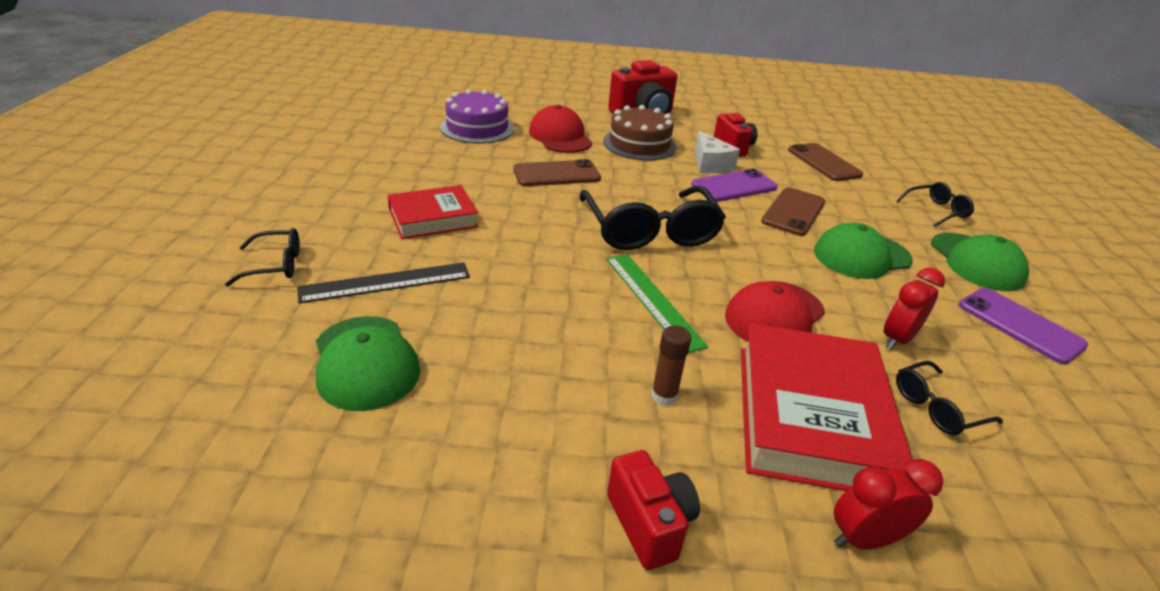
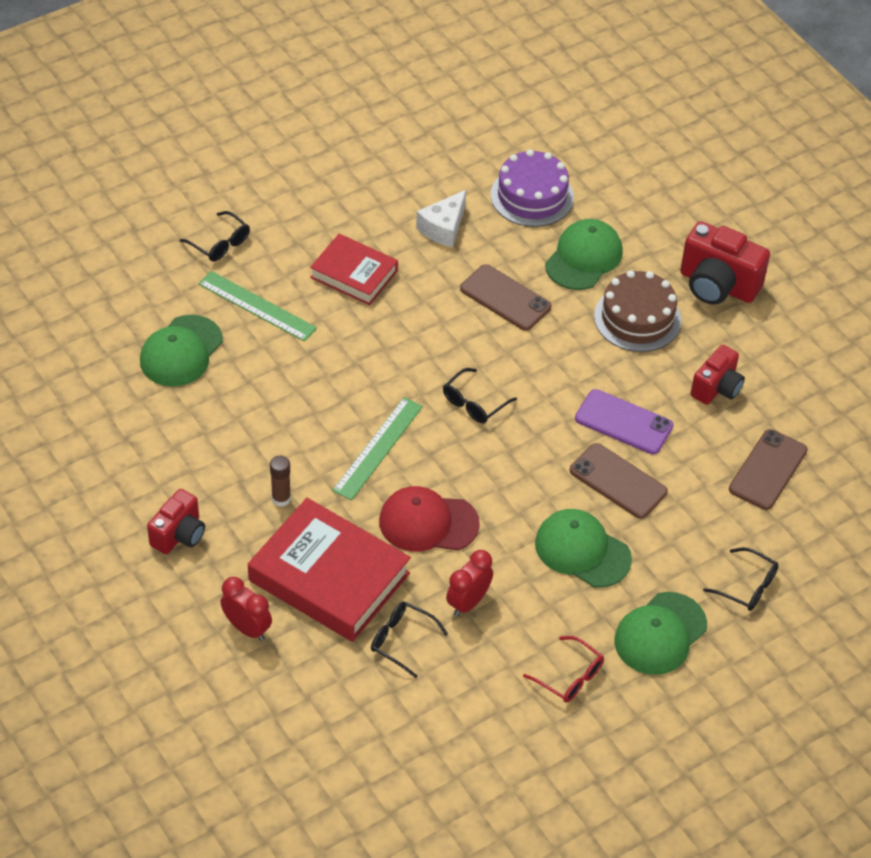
camera: 55 degrees right, 15 degrees up
(386, 282) = (257, 306): black ruler -> green ruler
(560, 136) = (584, 258): red cap -> green cap
(650, 231) = (474, 403): black glasses -> black glasses, size x0.49
(710, 164) = (653, 387): white cheese -> white cheese (443, 228)
(793, 212) = (618, 481): brown phone -> brown phone turned 45 degrees clockwise
(811, 417) = (329, 577): red book -> red book turned 60 degrees clockwise
(897, 339) = (468, 602): red clock -> red clock turned 60 degrees counterclockwise
(1020, 325) = (570, 677): purple phone -> red glasses

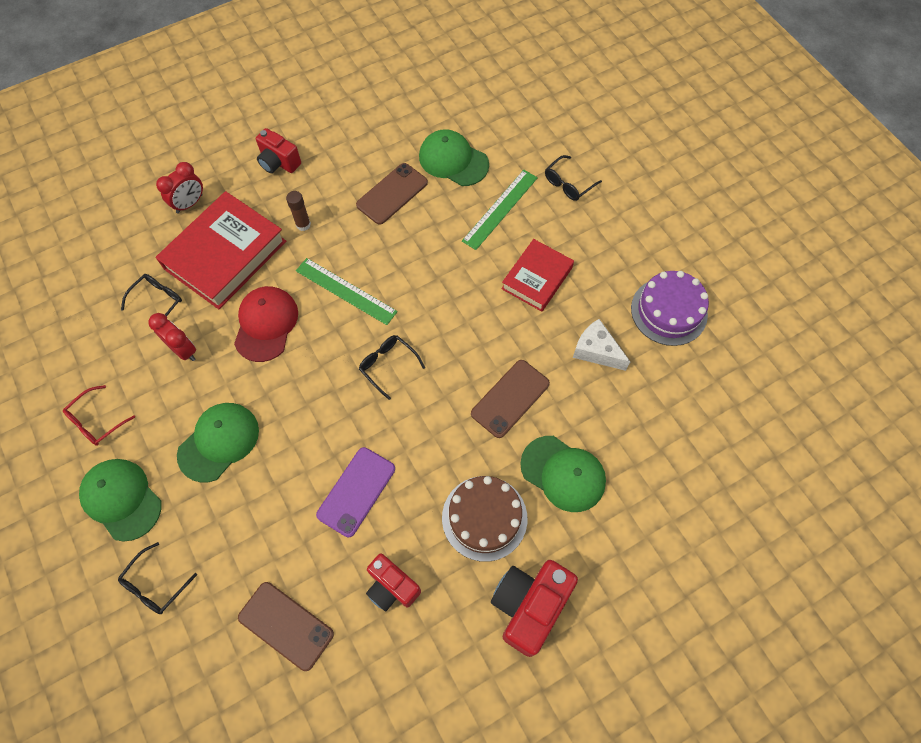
camera: 95 degrees right, 15 degrees up
(532, 196) = (643, 431): purple cake -> purple cake (669, 311)
(618, 481) = (289, 479): brown phone -> brown phone (392, 194)

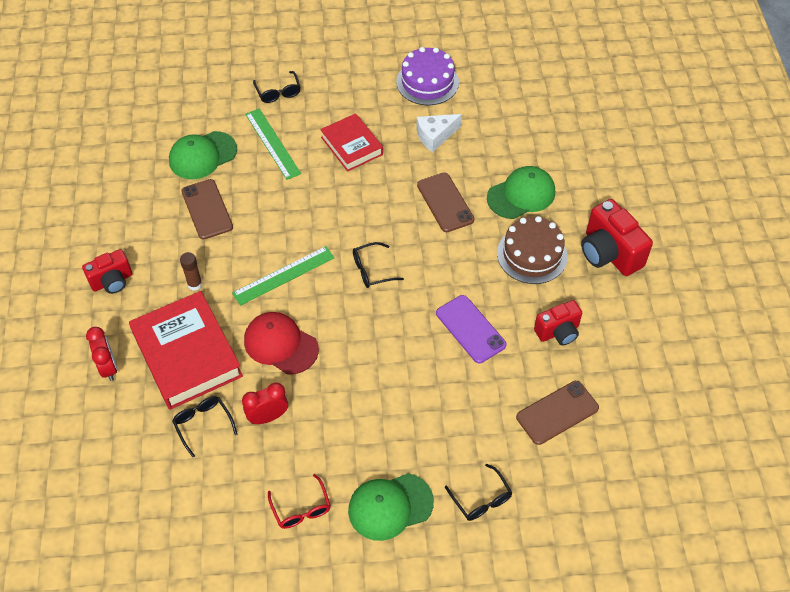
camera: 65 degrees left, 10 degrees down
(219, 442) = (375, 414): green cap -> none

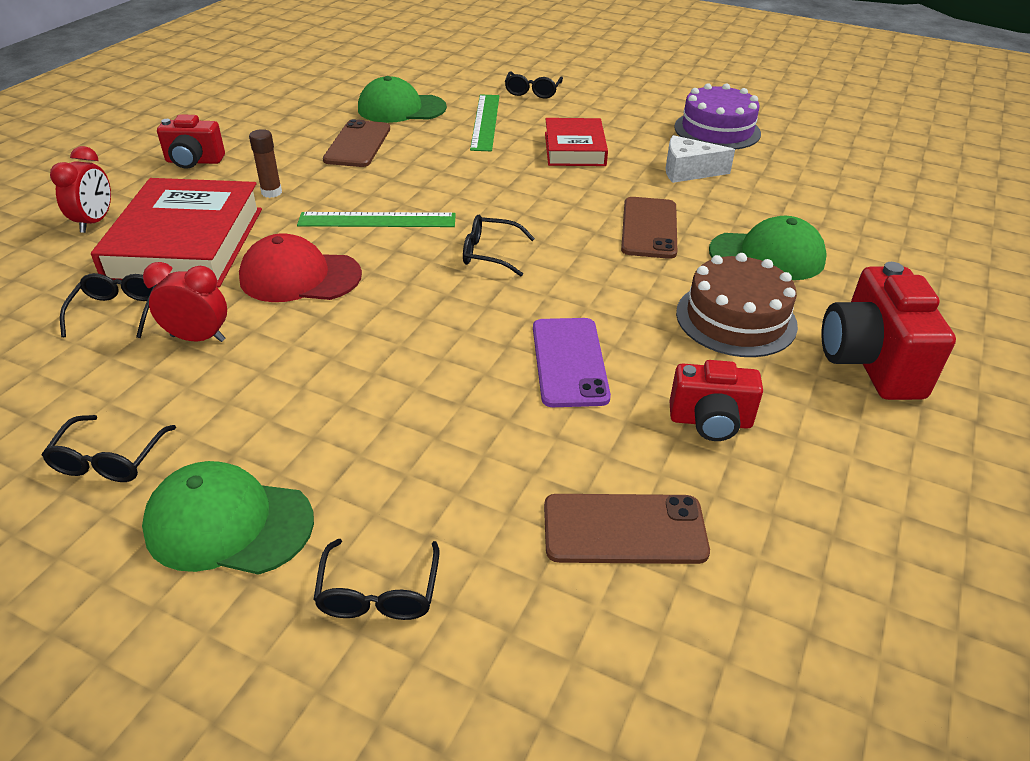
camera: 30 degrees right, 15 degrees down
(280, 344) = (300, 277): red cap -> red cap turned 60 degrees counterclockwise
(301, 509) = (109, 460): red glasses -> black glasses

